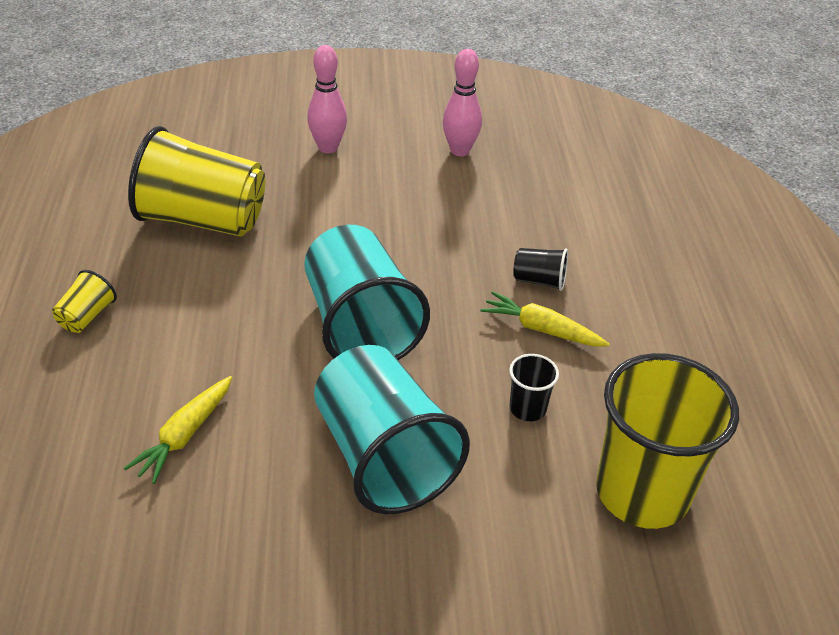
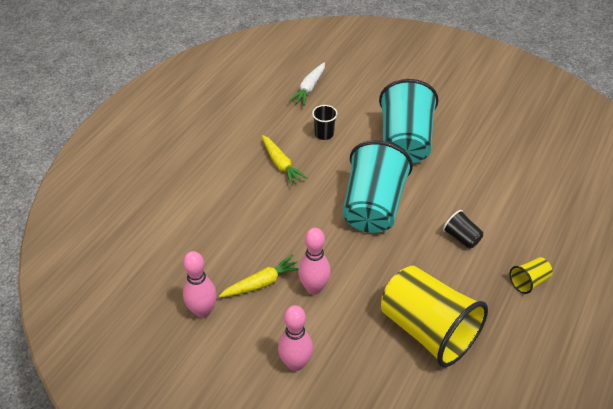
camera: 145 degrees left, 5 degrees up
(184, 435) = (493, 188): yellow carrot -> yellow carrot (262, 283)
(362, 209) = (314, 288): none -> pink bowling pin
(539, 281) = (254, 189): black cup -> black cup (461, 237)
(642, 492) = (309, 88): yellow cup -> white carrot

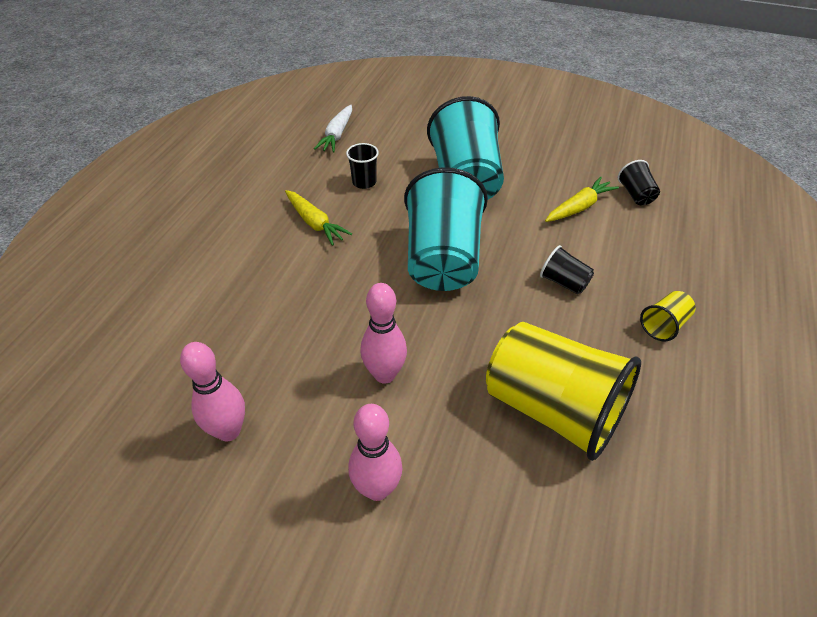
camera: 10 degrees left, 0 degrees up
(262, 283) = (310, 378): yellow carrot -> yellow carrot (579, 207)
(541, 172) = (635, 195): none -> black cup

